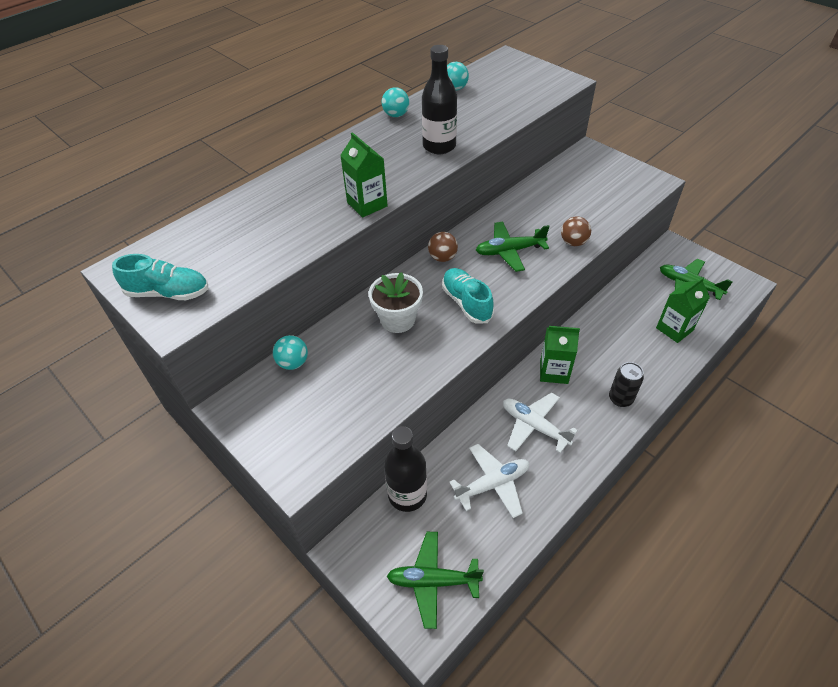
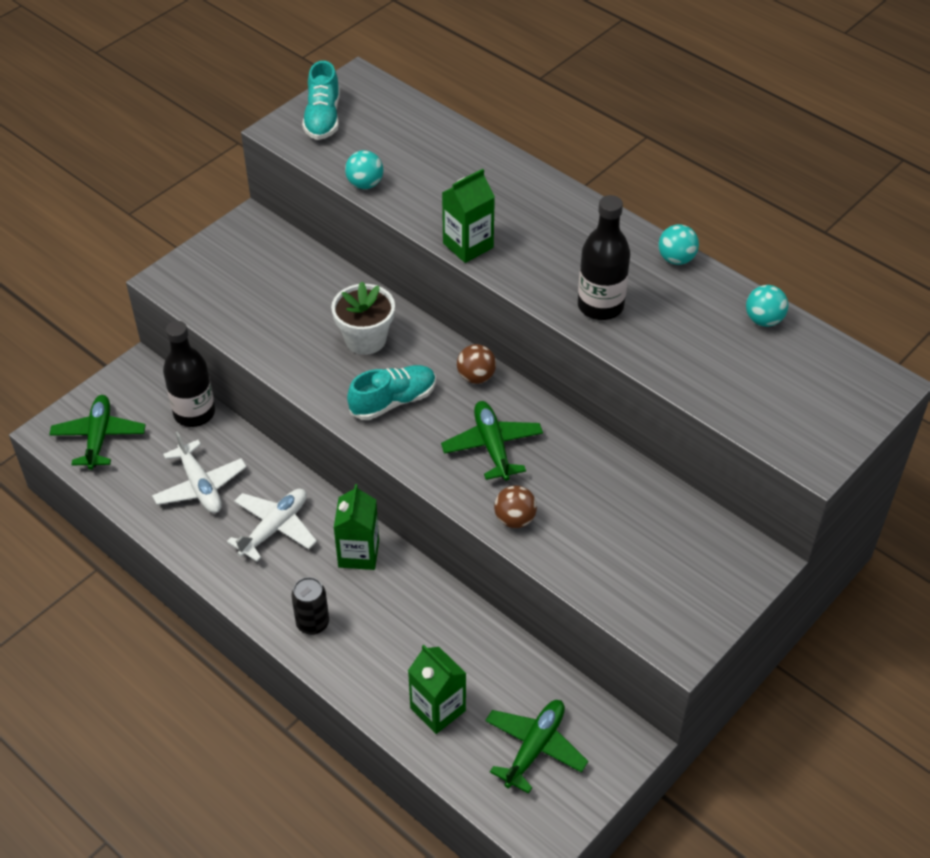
camera: 85 degrees right, 0 degrees up
(293, 363) = (304, 260): turquoise ball -> turquoise ball (365, 184)

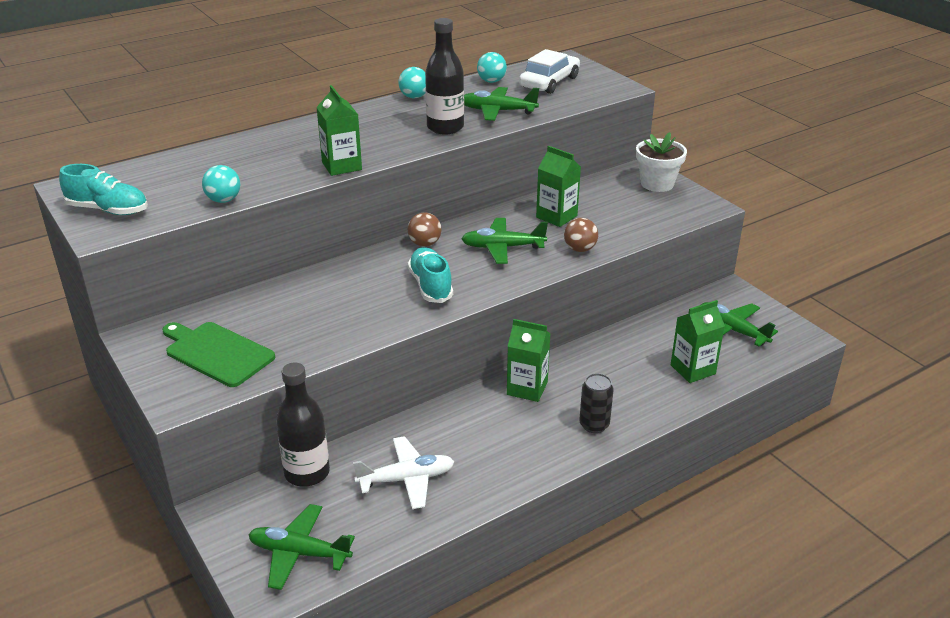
camera: 75 degrees left, 15 degrees down
(239, 280) = (217, 353): none -> green cutting board
(274, 528) = (480, 434): white plane -> none
(365, 339) = (348, 290): white flower pot -> white flower pot (657, 184)
(585, 484) = (556, 216): none -> green carton
(671, 344) = (498, 111): none -> green plane
(792, 379) = (549, 82): none -> white car

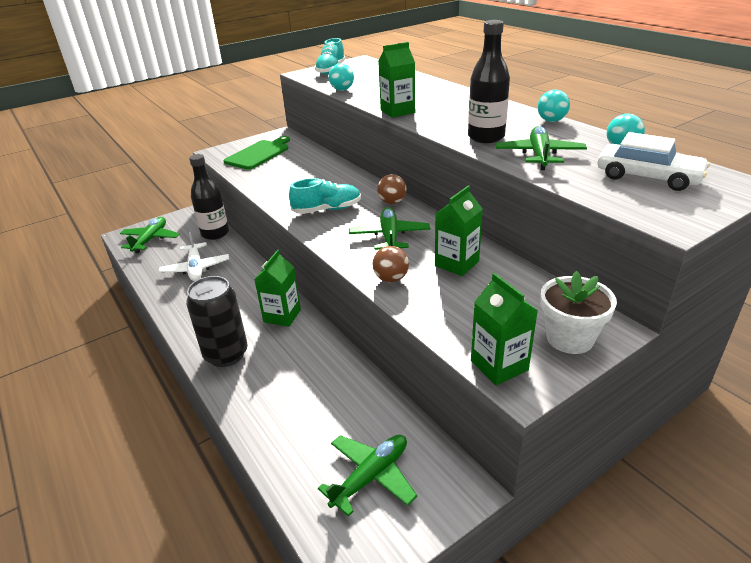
camera: 90 degrees right, 0 degrees up
(594, 425) = (226, 354): black can -> black can, size x1.67
(693, 369) = (296, 430): green carton -> green carton (499, 365)

